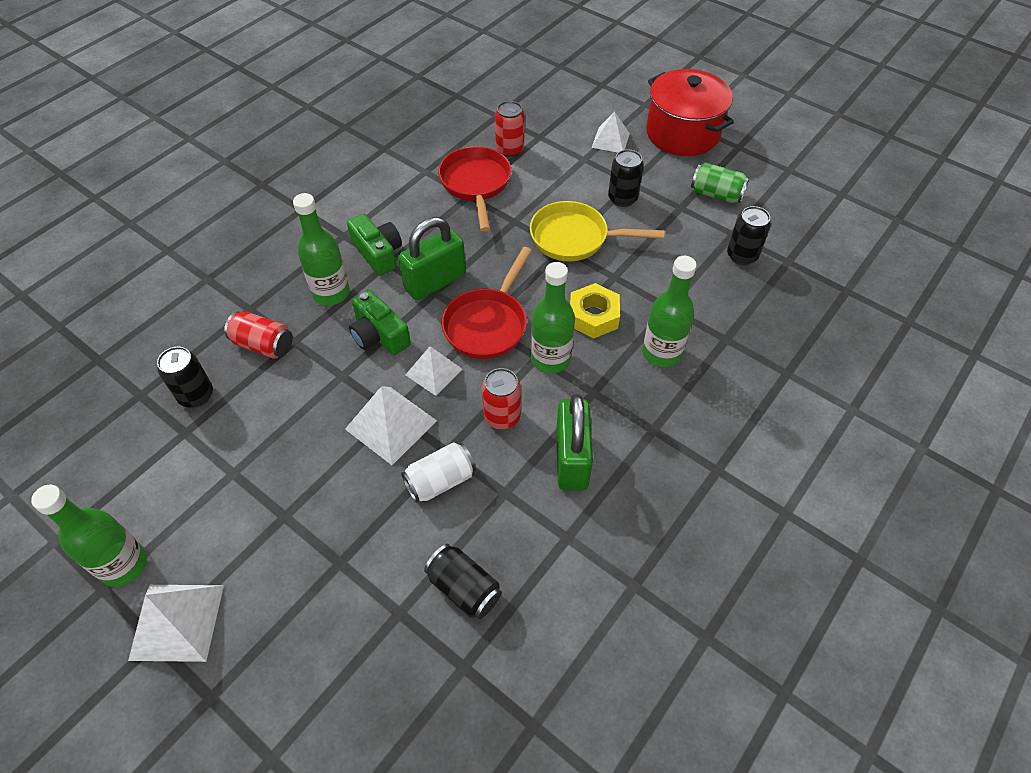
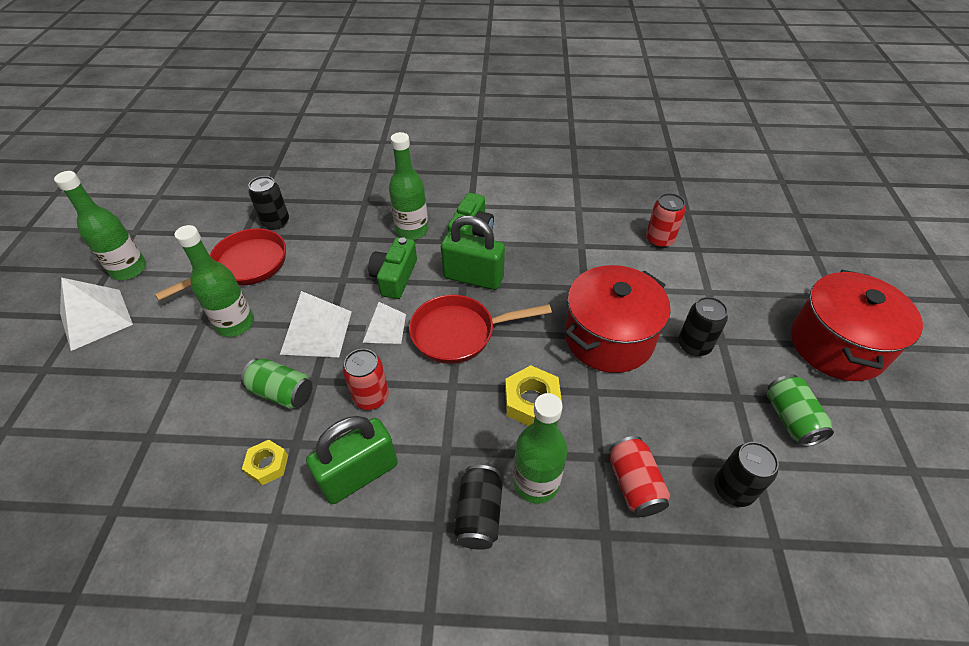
camera: 55 degrees right, 5 degrees down
(263, 345) = (339, 226): red can -> red can (634, 484)
(440, 481) = (282, 393): white can -> green can
(464, 588) = (187, 468): black can -> black can (479, 514)
(476, 184) = (597, 242): red pan -> red pan (245, 266)
(511, 522) = (267, 465): none -> yellow nut
(550, 359) = (457, 397): green bottle -> green bottle (235, 324)
(575, 238) = (608, 337): yellow pan -> red pot
(610, 140) = (755, 297): white pyramid -> none

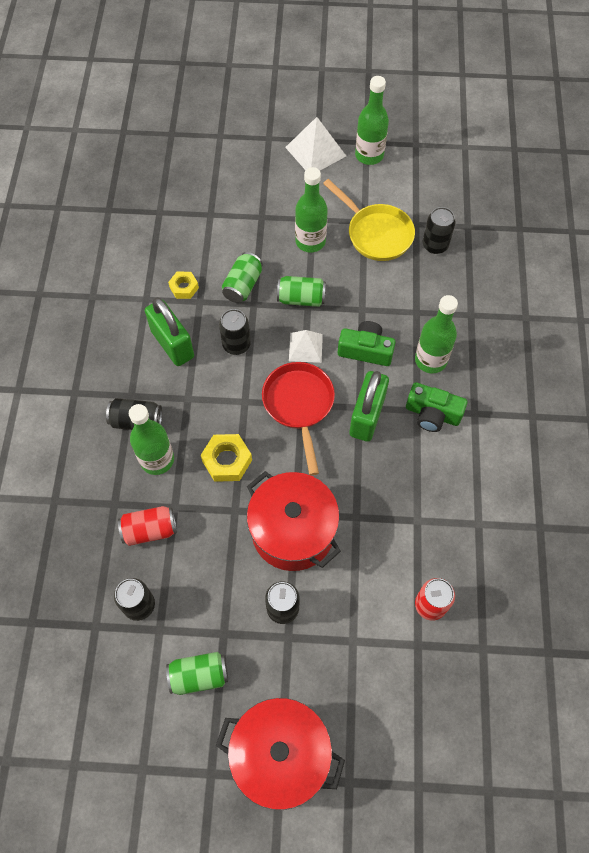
camera: 90 degrees right, 15 degrees up
(245, 266) = (376, 233): red pan -> yellow pan
(316, 332) = (301, 298): white pyramid -> green can
(371, 397) = (236, 344): red can -> black can

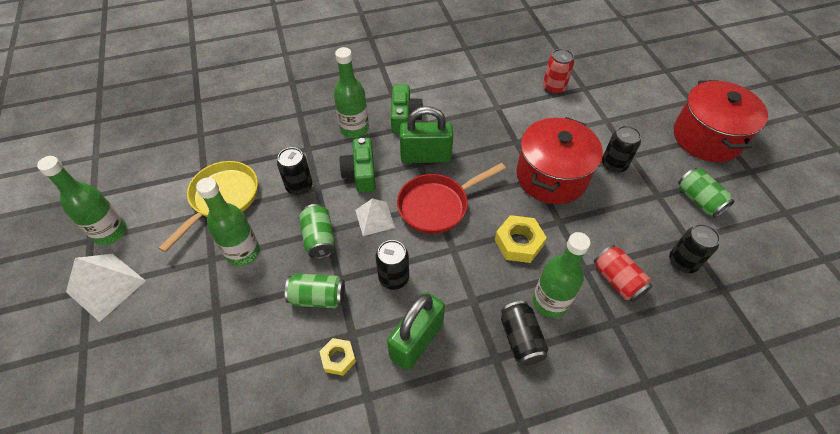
camera: 110 degrees left, 10 degrees down
(435, 245) = (227, 152): black can -> black can (299, 186)

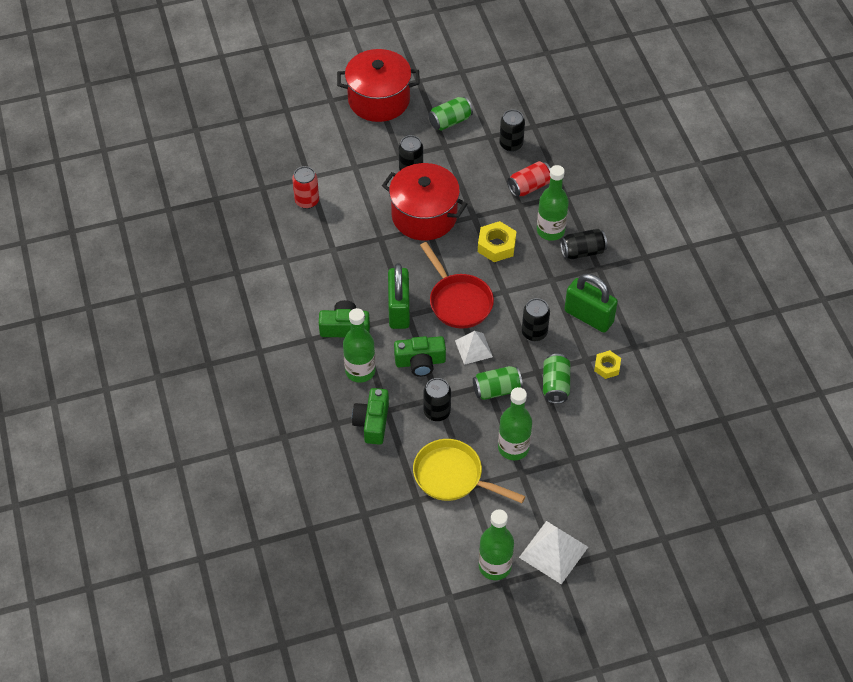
camera: 90 degrees left, 0 degrees up
(296, 138) = (372, 422): none -> green camera

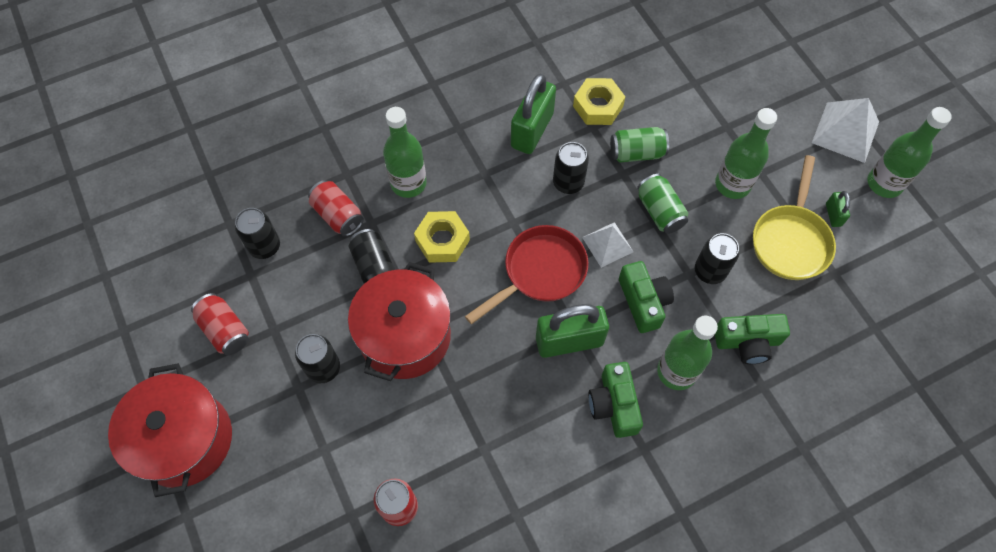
camera: 100 degrees left, 10 degrees up
(450, 121) = (225, 330): green can -> red can
(471, 515) = (833, 215): none -> green padlock
(582, 251) = (436, 146): black can -> black can (374, 267)
(607, 367) = (598, 106): yellow nut -> yellow nut, size x1.55

